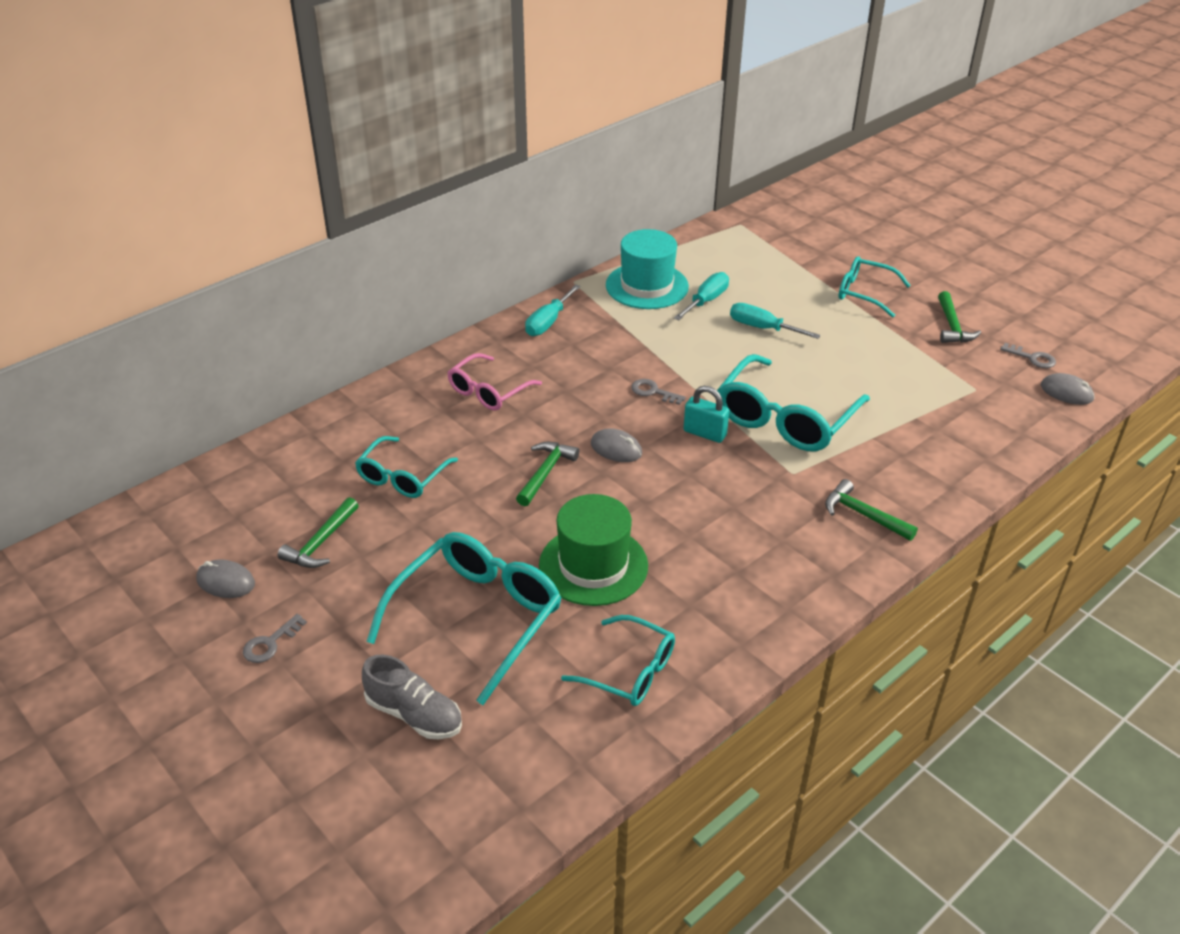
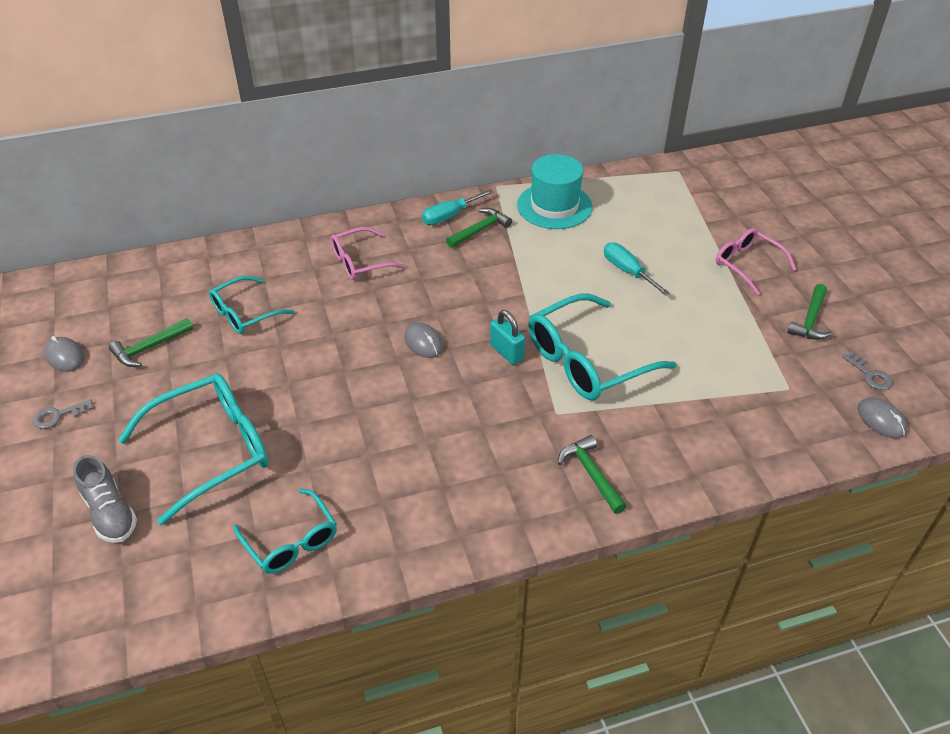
camera: 25 degrees right, 5 degrees up
(545, 473) = (353, 345): green hammer -> green hammer (480, 230)
(593, 565) = (331, 438): green hat -> none
(653, 392) = (490, 302): grey key -> none
(706, 301) = (596, 233): turquoise screwdriver -> none
(864, 293) = (747, 265): turquoise glasses -> pink glasses

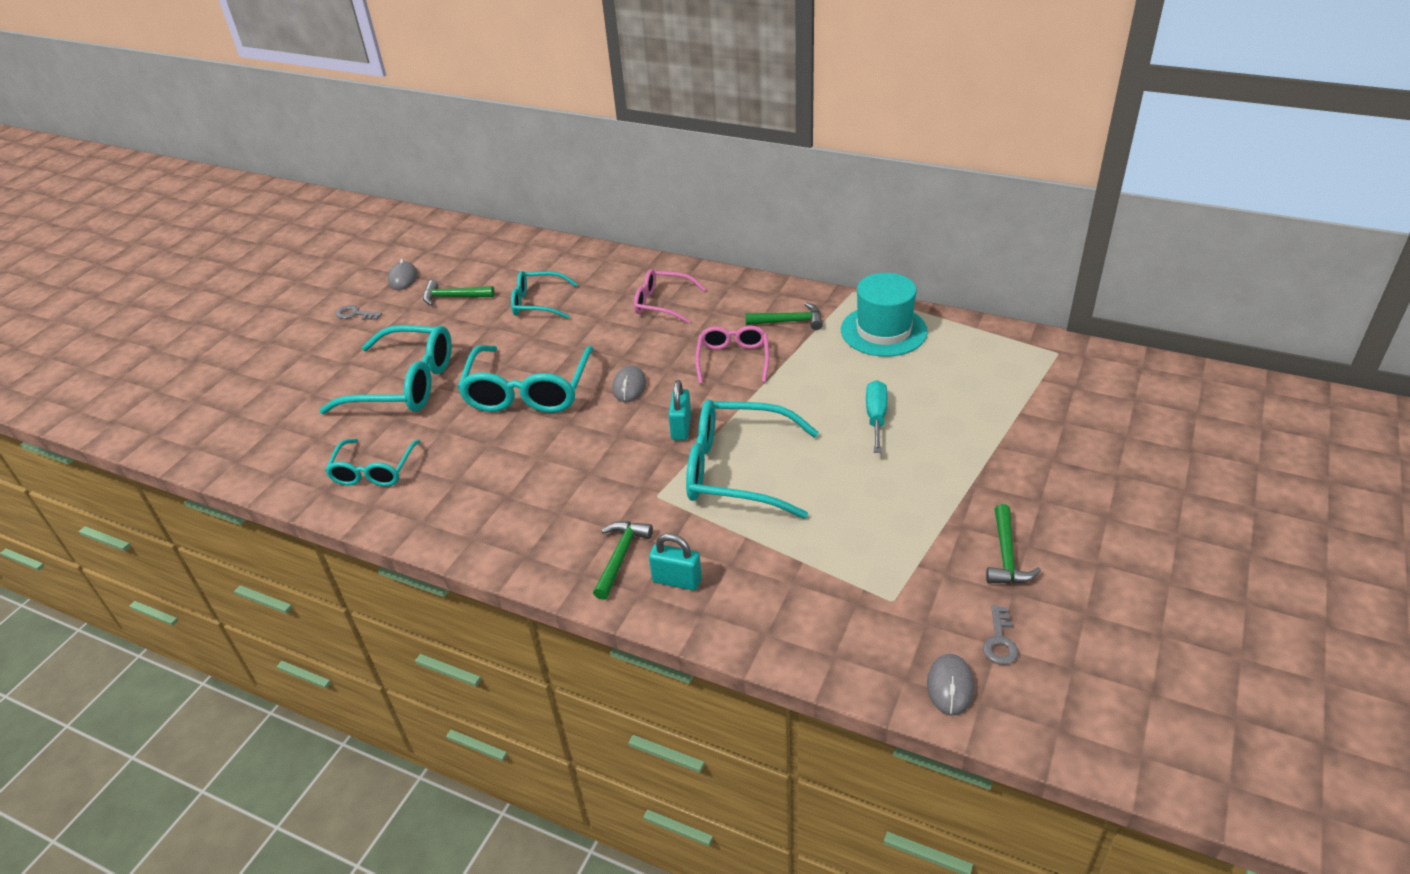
camera: 45 degrees right, 5 degrees down
(110, 513) = (308, 390): grey shoe -> none
(341, 392) = (528, 391): none -> turquoise glasses
(450, 216) = (779, 299): turquoise screwdriver -> none
(650, 464) = (677, 580): none -> turquoise padlock
(747, 265) = (1009, 471): pink glasses -> pink glasses (733, 359)
(810, 320) = (1006, 556): green hammer -> green hammer turned 60 degrees counterclockwise

